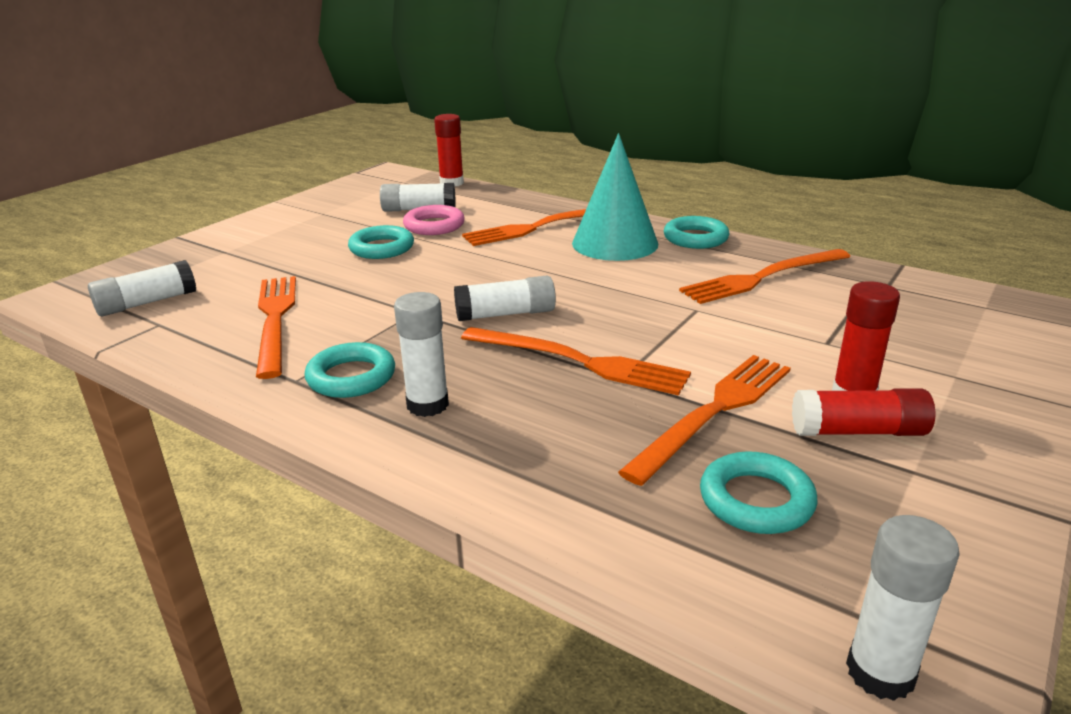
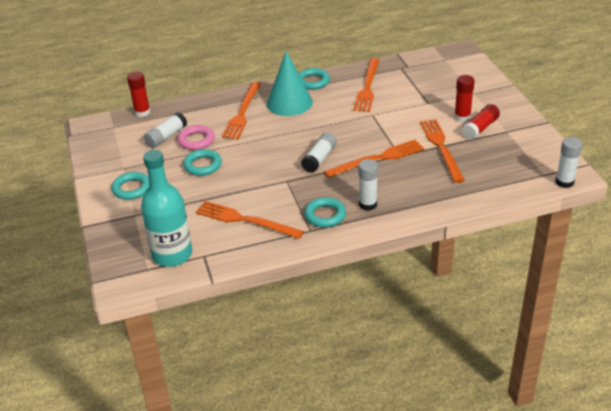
camera: 50 degrees left, 10 degrees up
(147, 303) = (172, 254): white glue stick -> turquoise bottle
(756, 500) = (490, 165): turquoise ring -> turquoise ring (132, 189)

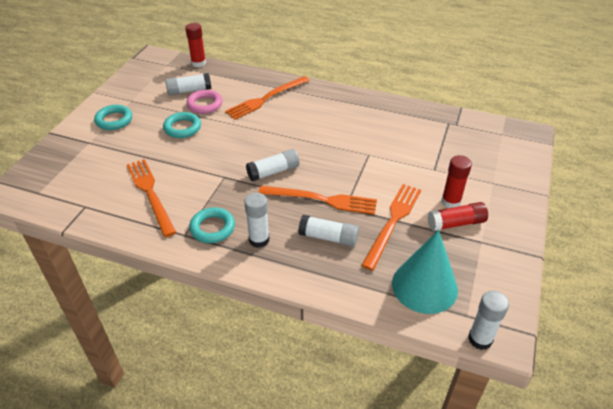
camera: 35 degrees right, 5 degrees up
(172, 254) = (67, 191): turquoise bottle -> none
(289, 103) = (312, 108): turquoise cone -> turquoise cone (424, 286)
(313, 81) = (354, 98): turquoise ring -> none
(367, 87) = (395, 126): orange fork -> none
(412, 178) = (328, 237): none -> white glue stick

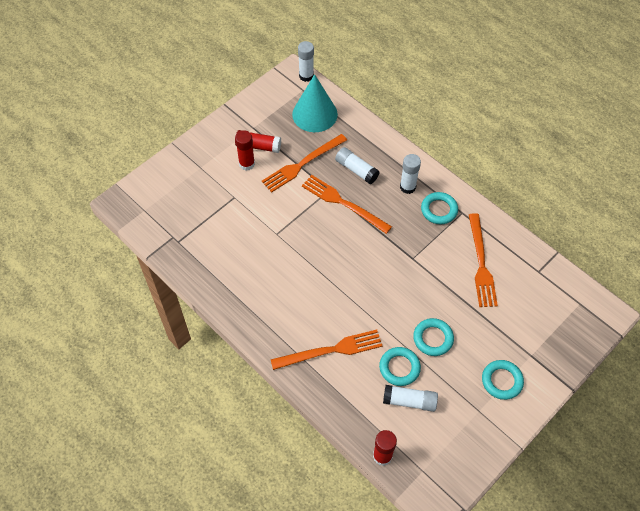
camera: 155 degrees left, 15 degrees up
(205, 104) = (399, 368): pink ring -> turquoise ring
(273, 172) = (368, 247): white glue stick -> none

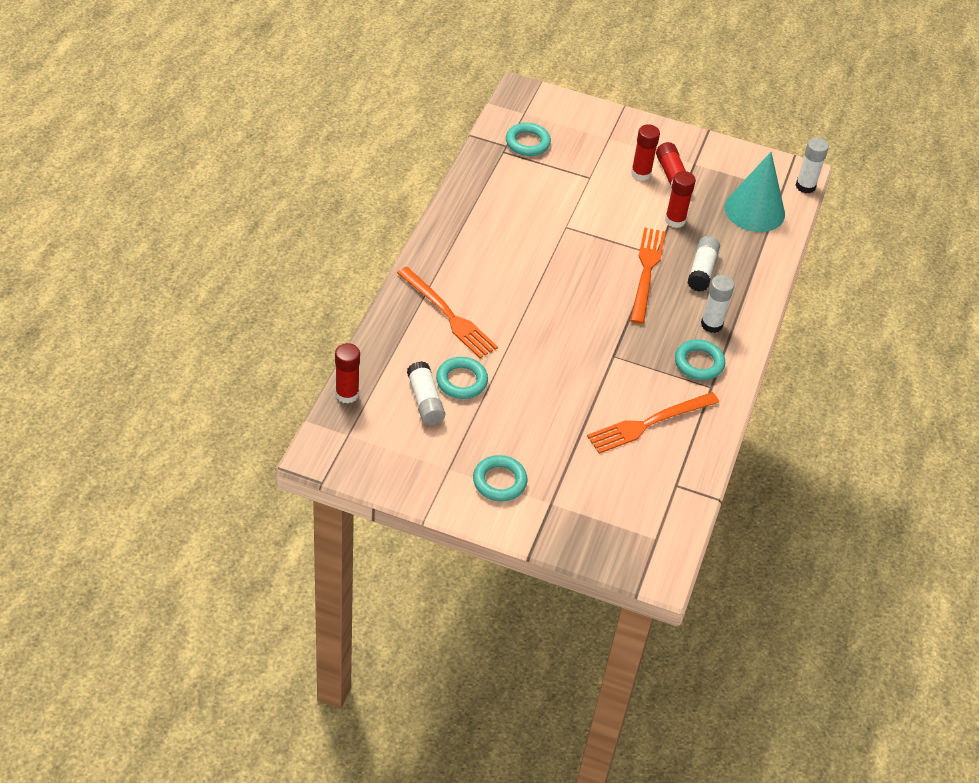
camera: 60 degrees right, 10 degrees down
(302, 164) = (675, 220): orange fork -> red glue stick
(433, 338) = (517, 402): turquoise ring -> turquoise ring (527, 143)

